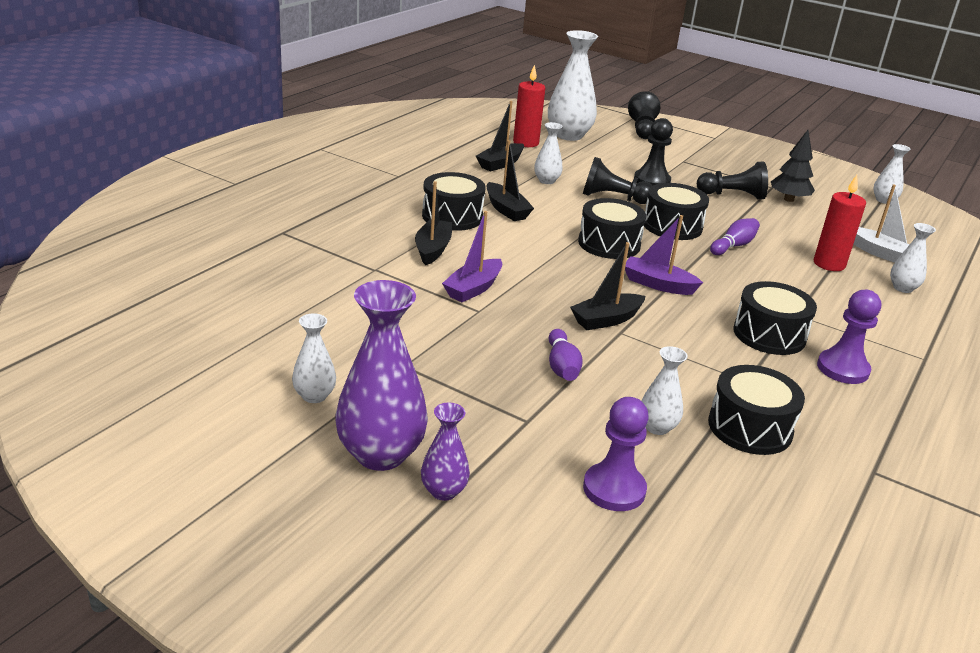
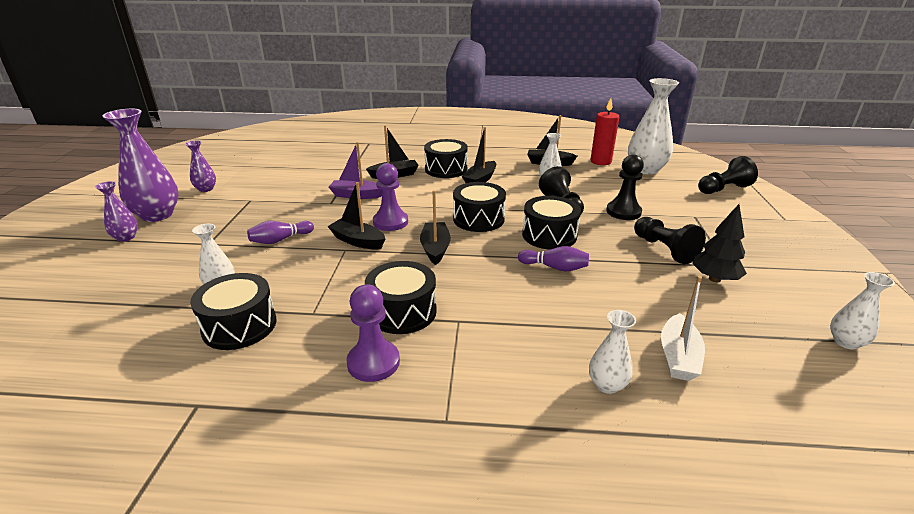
camera: 65 degrees right, 0 degrees up
(314, 396) = (206, 189): white vase -> purple vase
(614, 489) = (139, 285): purple pawn -> purple pawn (390, 222)
(657, 284) = (435, 248): purple boat -> black boat
(829, 264) = (594, 325): red candle -> none

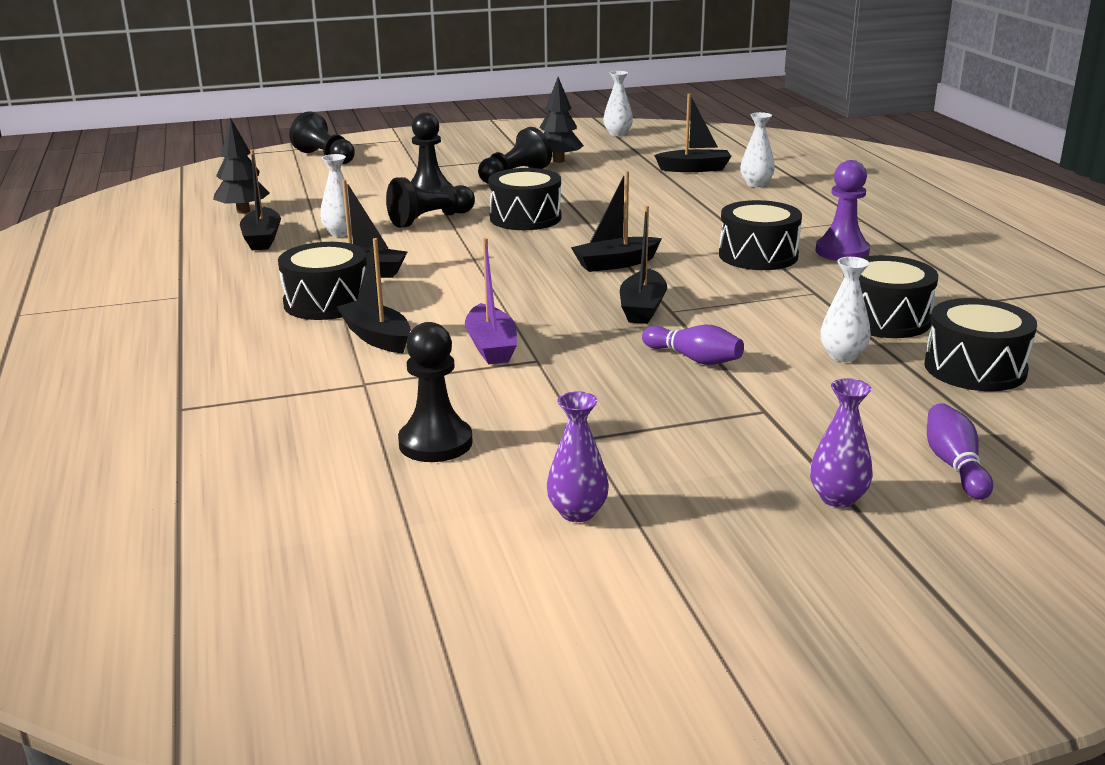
camera: 110 degrees left, 5 degrees down
(157, 215) = (736, 511): purple vase -> none
(287, 175) = (435, 443): none -> black pawn
(390, 222) = (567, 301): purple pawn -> none
(478, 219) = (511, 254): black drum -> black drum (975, 368)
(554, 267) = (599, 210): purple bowling pin -> purple bowling pin (955, 465)
(600, 161) = (243, 211): red candle -> black tree
(645, 169) = (270, 188): white vase -> none
(678, 357) = (694, 169): white boat -> black boat

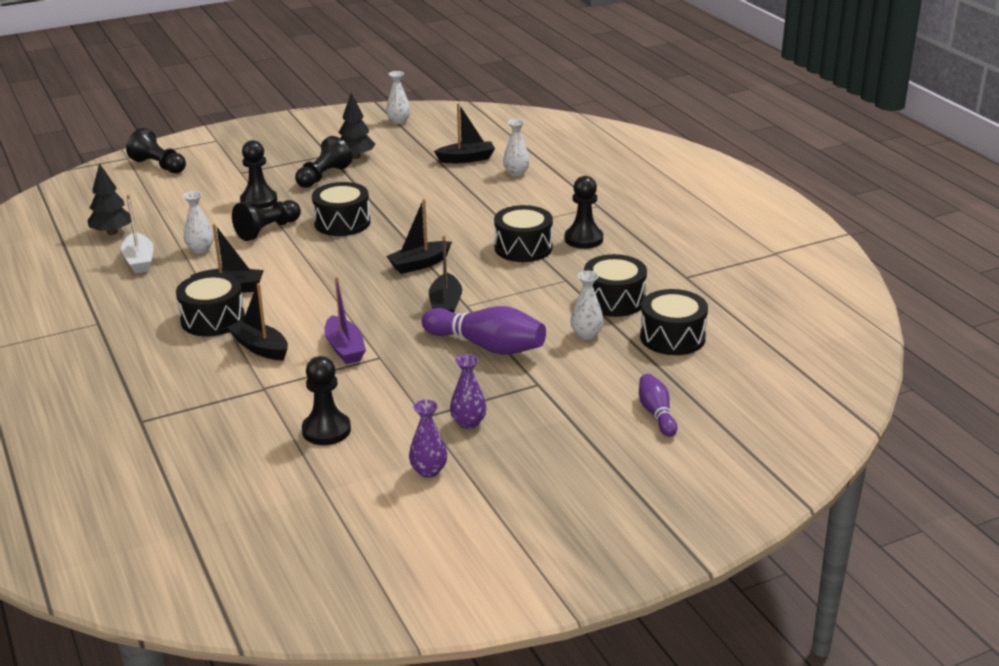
camera: 10 degrees left, 5 degrees up
(262, 239) = (139, 261): black boat -> white boat
(694, 359) = (487, 346): purple bowling pin -> purple bowling pin, size x1.76
(838, 498) = (586, 444): purple vase -> purple vase (468, 423)
(842, 251) = (583, 239): purple pawn -> black pawn

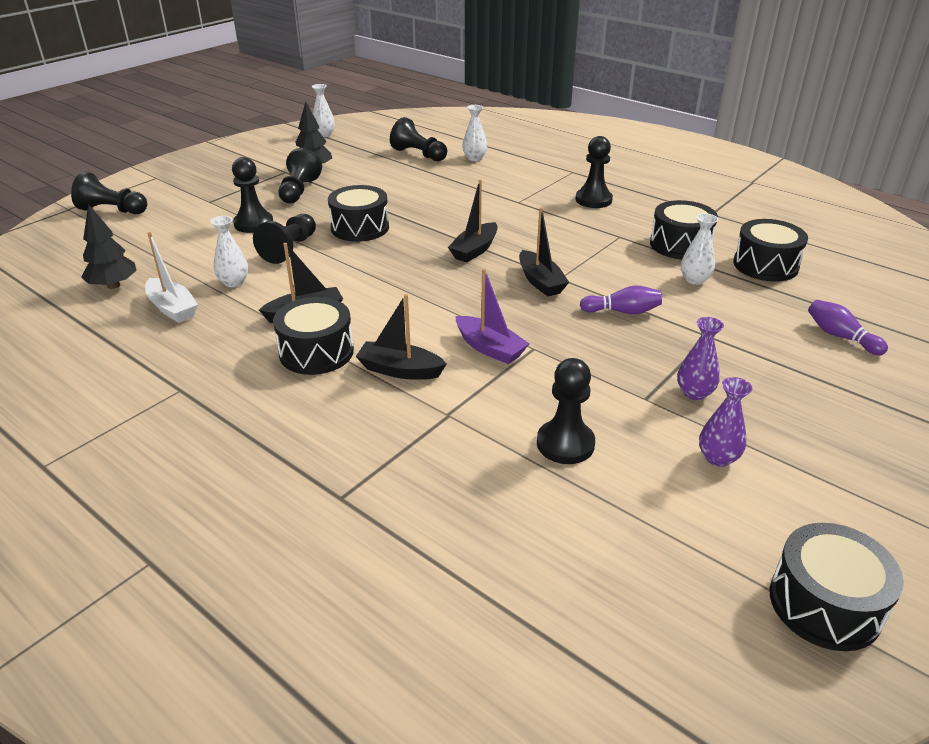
camera: 25 degrees left, 5 degrees up
(466, 159) = (418, 154): black boat -> black pawn
(487, 346) = (622, 311): purple bowling pin -> purple bowling pin, size x0.57
(523, 248) = (551, 217): black drum -> black drum (825, 604)

